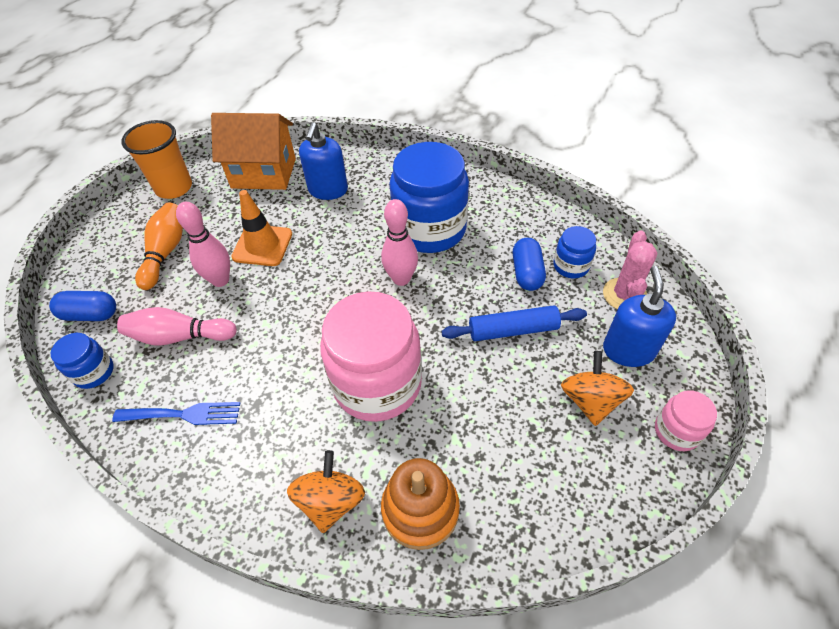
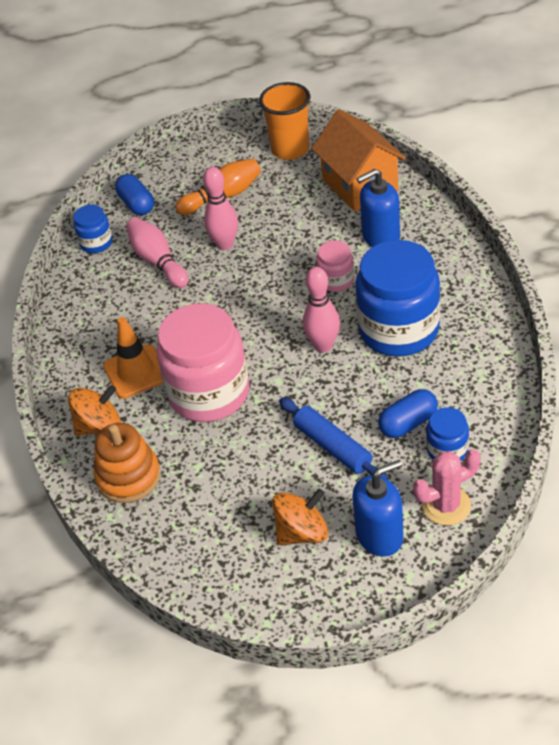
camera: 60 degrees right, 5 degrees down
(183, 414) = (102, 309): blue fork -> none
(262, 245) = (280, 242): orange traffic cone -> orange traffic cone (136, 372)
(676, 431) = (318, 603): pink jar -> pink jar (336, 280)

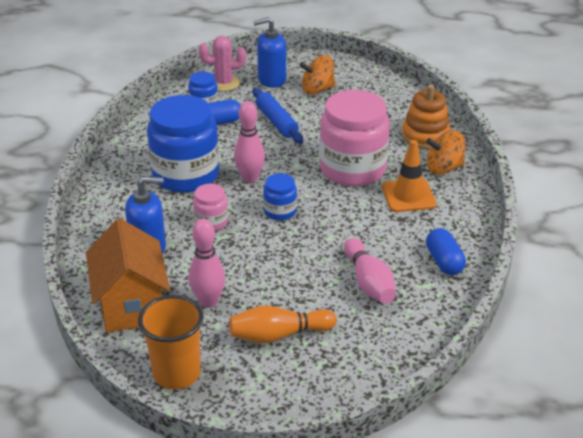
camera: 170 degrees left, 10 degrees down
(96, 243) = (431, 320): blue jar -> blue jar (280, 211)
(136, 204) = (378, 354): blue capsule -> blue capsule (444, 261)
(225, 244) = (297, 281): pink bowling pin -> pink bowling pin (208, 302)

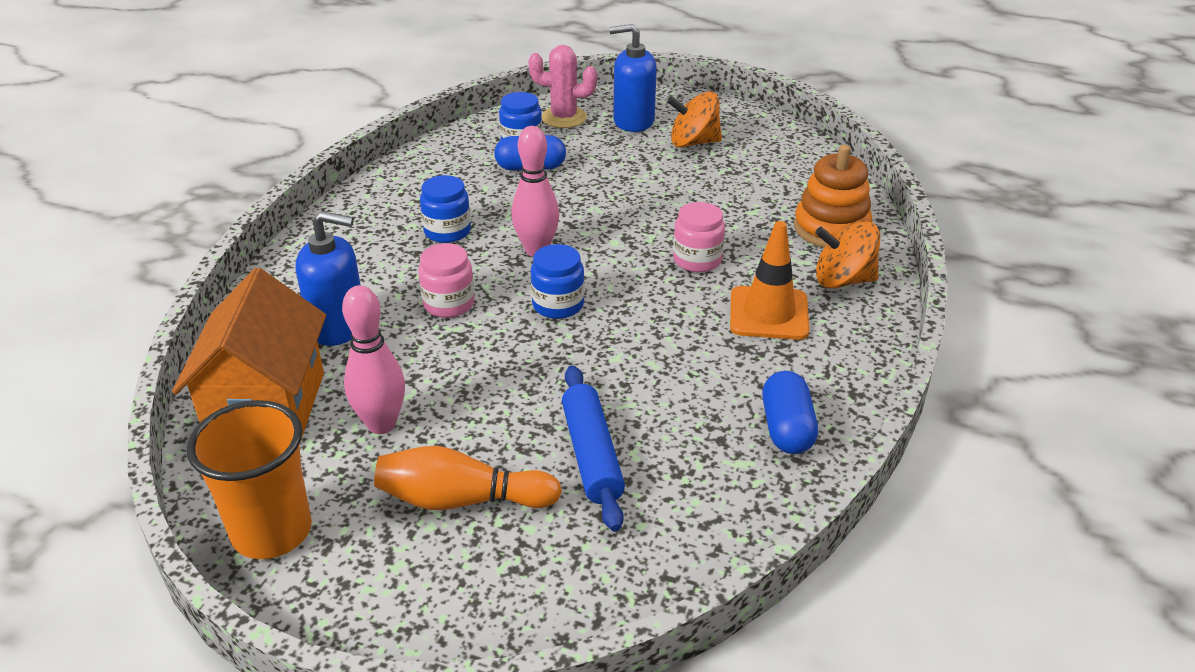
camera: 15 degrees right, 0 degrees up
(186, 175) = (447, 231): blue jar -> blue jar, size x0.47
(276, 122) = (613, 178): blue rolling pin -> blue rolling pin (591, 455)
(352, 169) = (697, 260): pink jar -> pink jar, size x0.47
(369, 282) = (647, 440): pink bowling pin -> none

